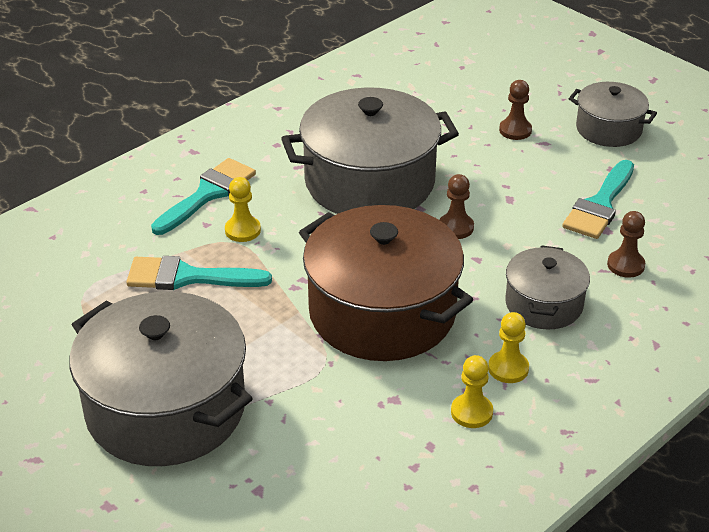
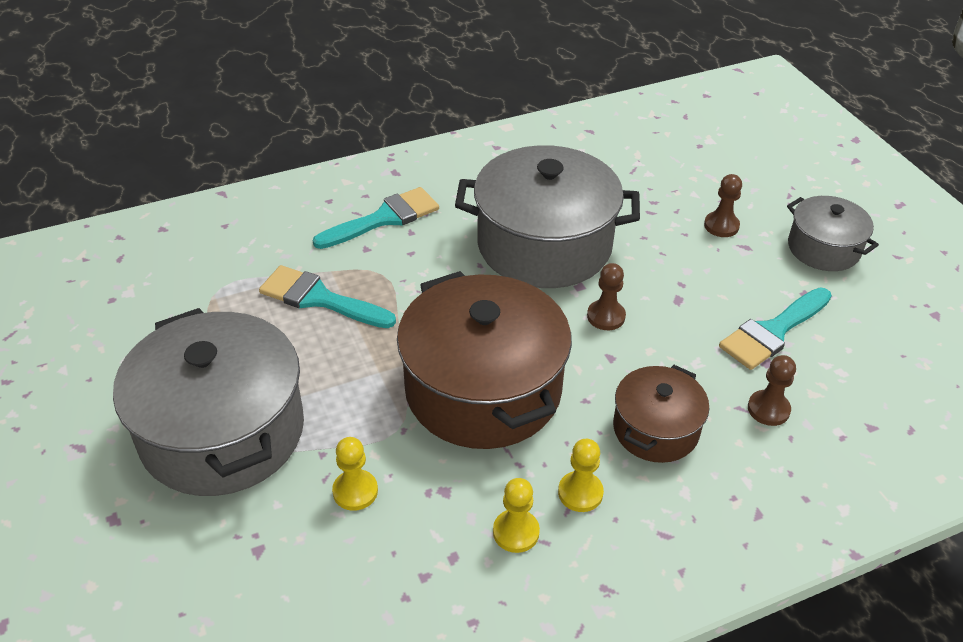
camera: 20 degrees right, 5 degrees up
(242, 230) = (396, 264): yellow pawn -> yellow pawn (355, 491)
(544, 304) = (655, 429): grey pot -> brown pot

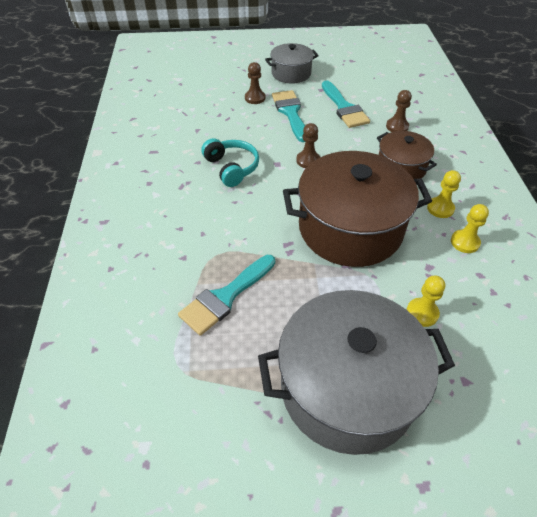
camera: 70 degrees left, 5 degrees up
(384, 218) = (155, 239): turquoise brush -> turquoise brush (290, 113)
(544, 245) = (232, 168): grey pot -> turquoise headphones

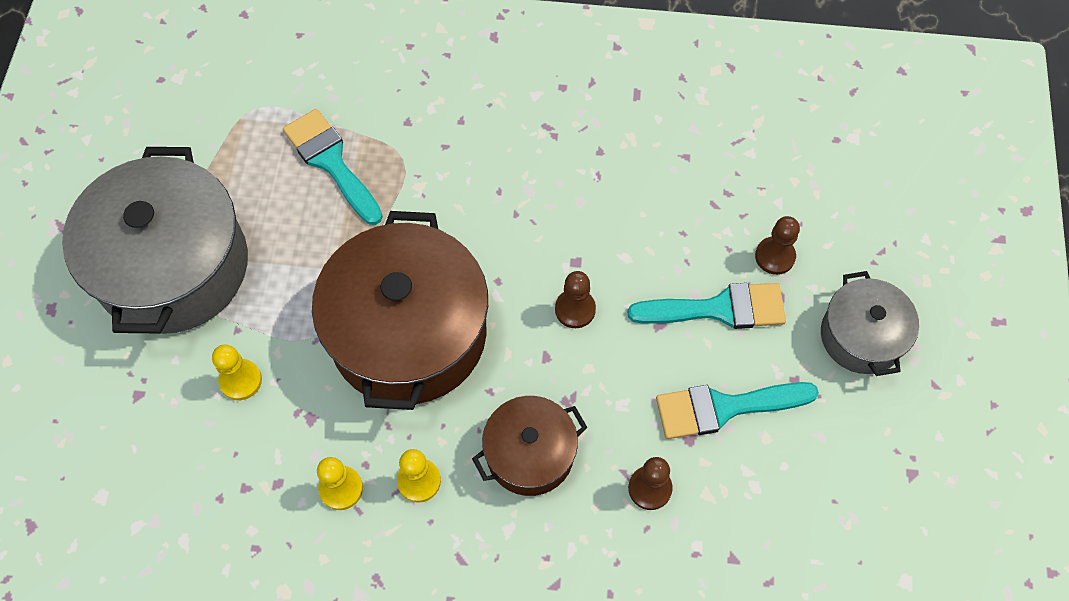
camera: 100 degrees right, 15 degrees up
(232, 168) = (577, 196): turquoise headphones -> none

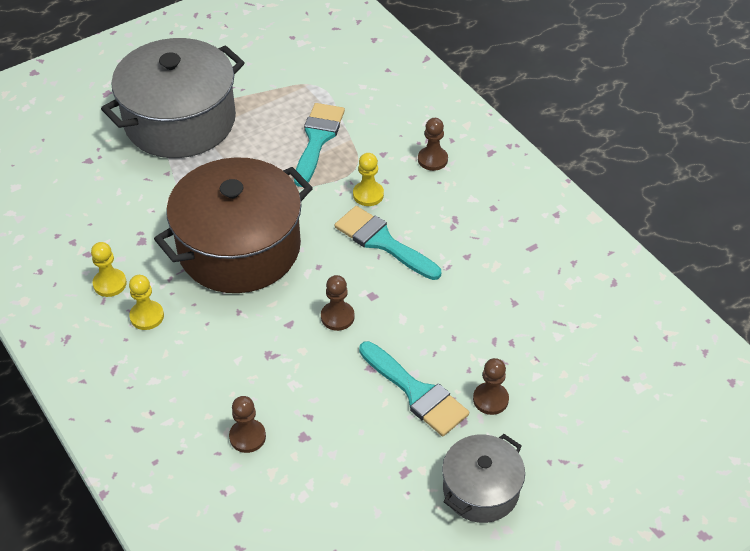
camera: 50 degrees right, 15 degrees down
(241, 380) = (137, 195): yellow pawn -> yellow pawn (368, 194)
(456, 88) = (432, 159): none -> brown pawn
(530, 454) = (214, 358): brown pot -> none
(724, 408) = (345, 442): turquoise brush -> turquoise brush (382, 242)

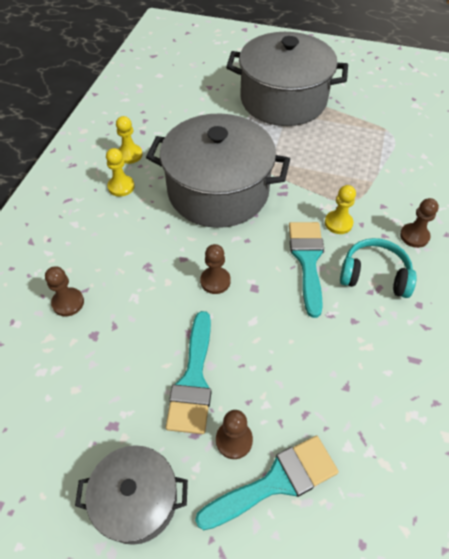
camera: 50 degrees right, 5 degrees up
(239, 248) = (218, 191): brown pot -> grey pot
(317, 139) = (350, 166): turquoise brush -> turquoise brush (276, 481)
(441, 212) = (374, 275): none -> turquoise headphones

